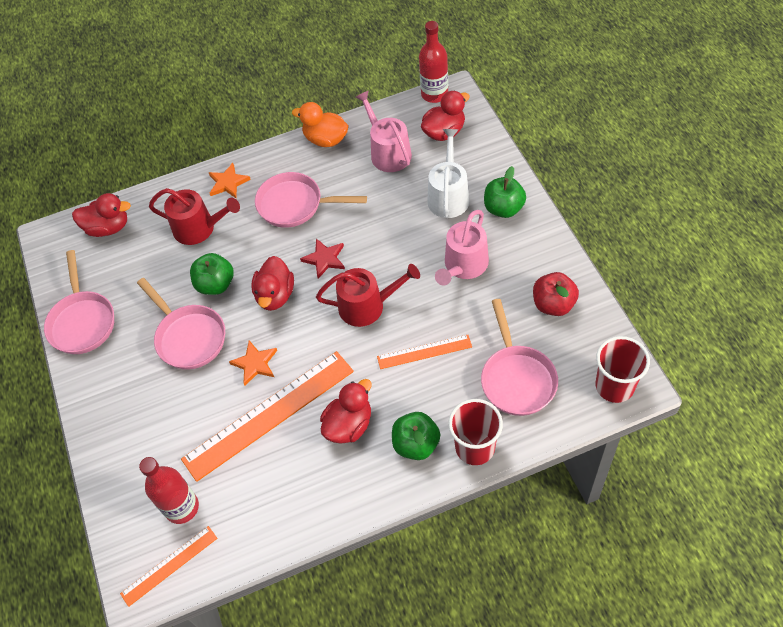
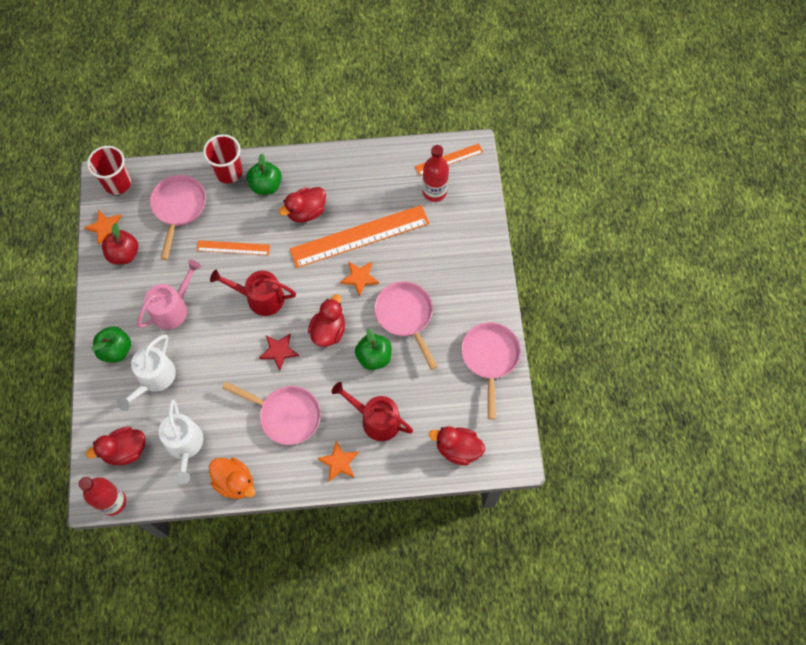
camera: 170 degrees left, 10 degrees up
(388, 152) = (185, 445): pink watering can -> white watering can
(595, 327) = (105, 227): none -> orange star

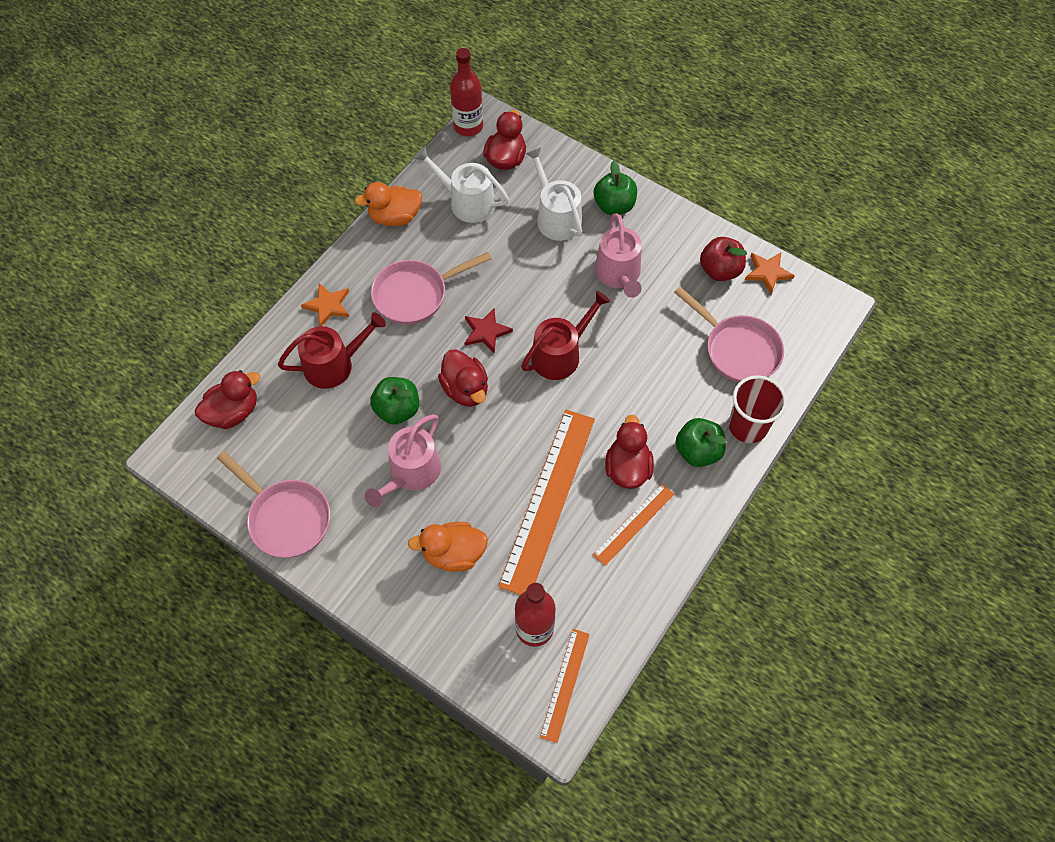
camera: 130 degrees right, 5 degrees down
(117, 183) = (818, 314): red cup -> none
(233, 247) = (643, 368): orange ruler -> orange ruler (634, 524)
(359, 278) = (497, 462): orange star -> none
(405, 316) = (411, 473): pink pan -> pink watering can
(431, 258) = (454, 554): none -> orange duck

